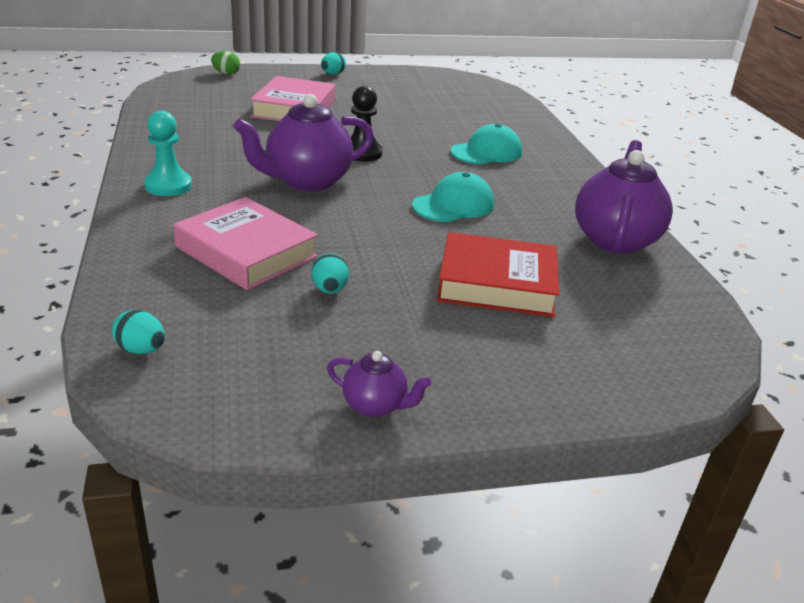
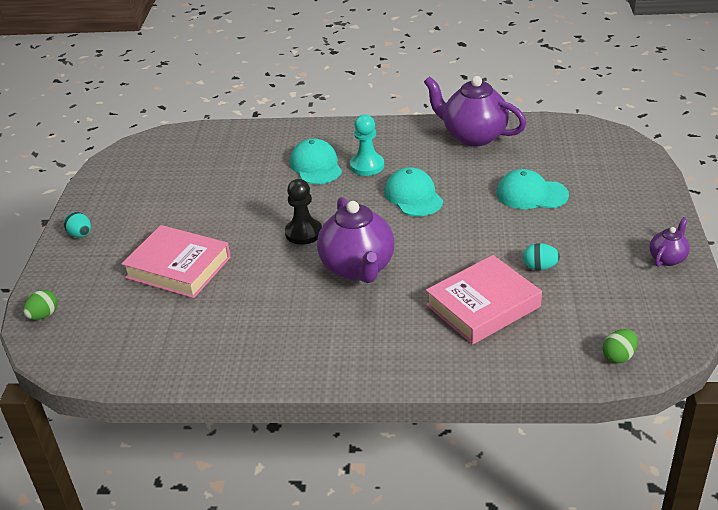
camera: 70 degrees left, 5 degrees up
(141, 350) = (618, 356): turquoise egg -> green egg
(168, 186) = (354, 353): turquoise pawn -> turquoise pawn (367, 166)
(497, 283) = (531, 194): red book -> turquoise cap

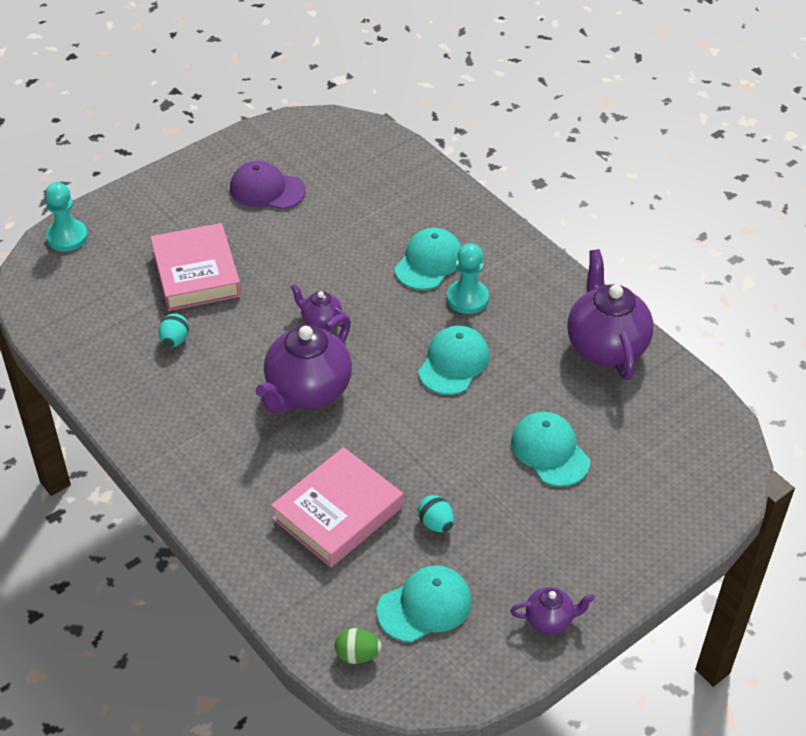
camera: 45 degrees right, 10 degrees up
(43, 315) = (67, 237): green egg -> turquoise pawn
(80, 235) = (179, 182): turquoise egg -> turquoise egg (175, 340)
(151, 199) = (267, 190): none -> purple cap
(303, 233) = (320, 321): black pawn -> purple teapot
(483, 306) = (338, 513): pink book -> pink book turned 60 degrees counterclockwise
(605, 305) = (425, 606): none -> turquoise cap

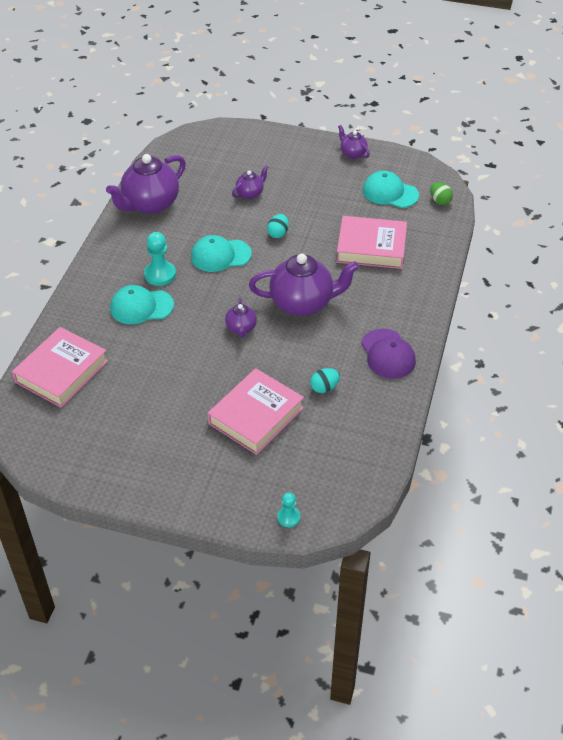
camera: 125 degrees left, 0 degrees up
(67, 237) = (288, 517): turquoise pawn -> turquoise pawn, size x0.60
(267, 190) = (135, 430): purple cap -> purple cap (388, 354)
(390, 173) = (61, 371): none -> pink book
(436, 523) = (339, 211): turquoise egg -> turquoise egg (278, 233)
(550, 451) = (250, 193): turquoise cap -> purple teapot

